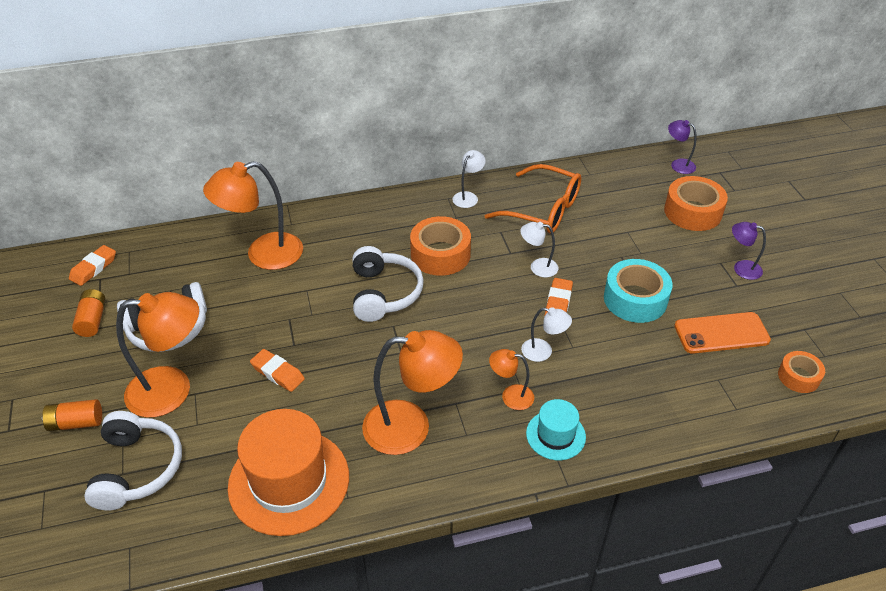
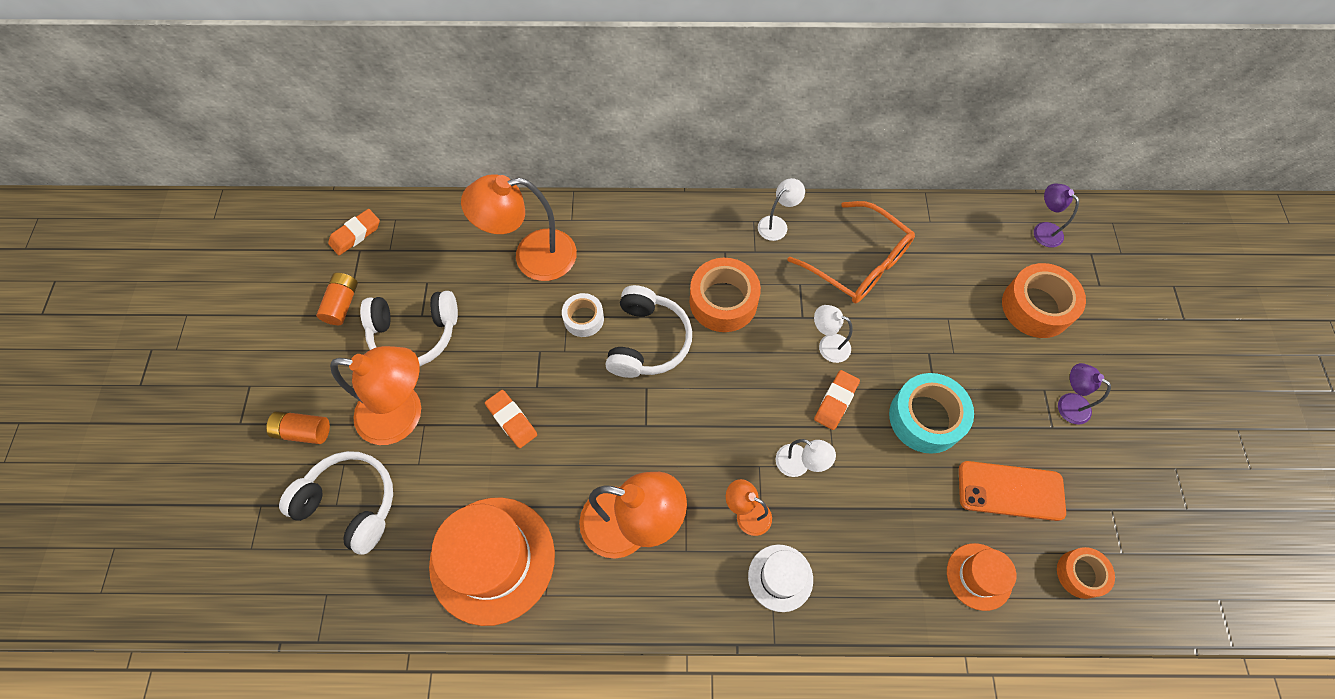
camera: 15 degrees right, 20 degrees up
(137, 469) = (351, 503): white headphones -> white headphones turned 75 degrees counterclockwise
(322, 288) = (584, 318): none -> white tape
(555, 435) = (780, 577): turquoise hat -> white hat
(720, 396) = (979, 576): none -> orange hat

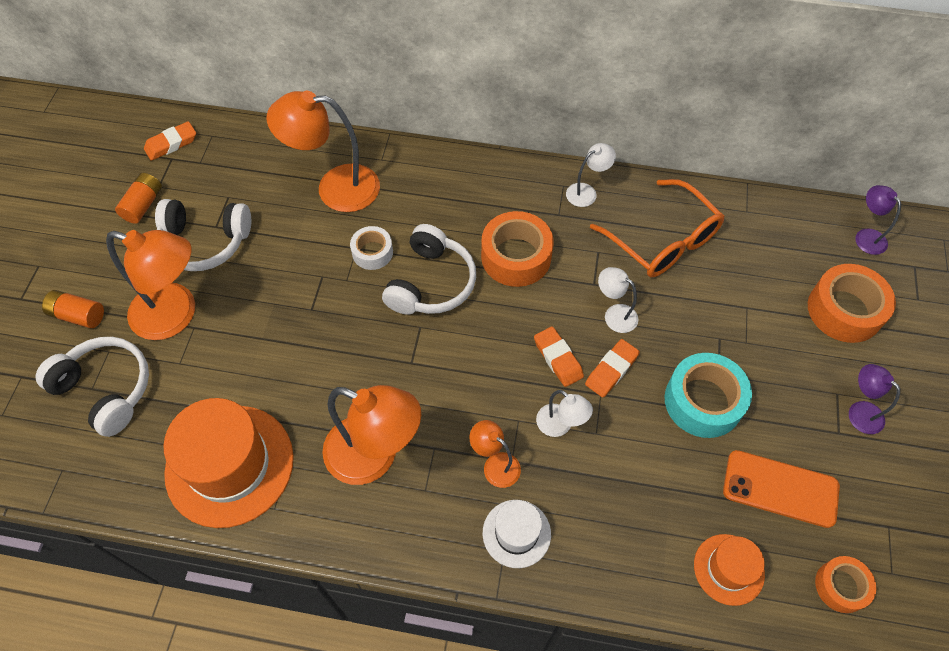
camera: 10 degrees right, 5 degrees down
(512, 420) = (280, 336): orange eraser -> orange eraser (558, 359)

